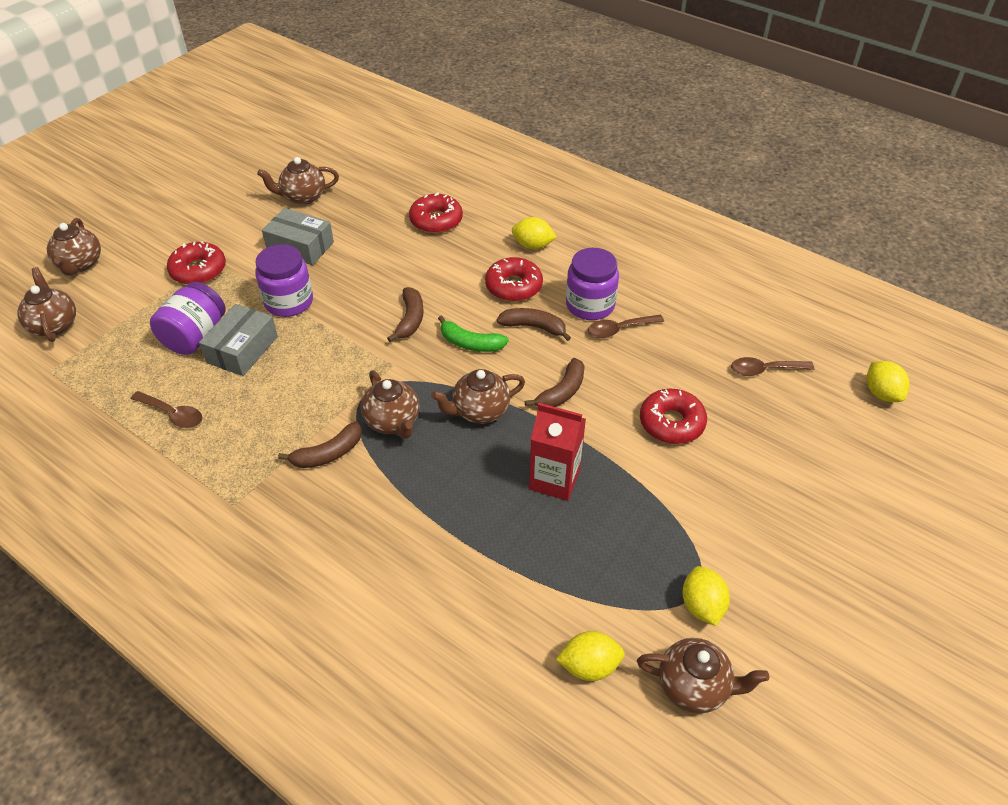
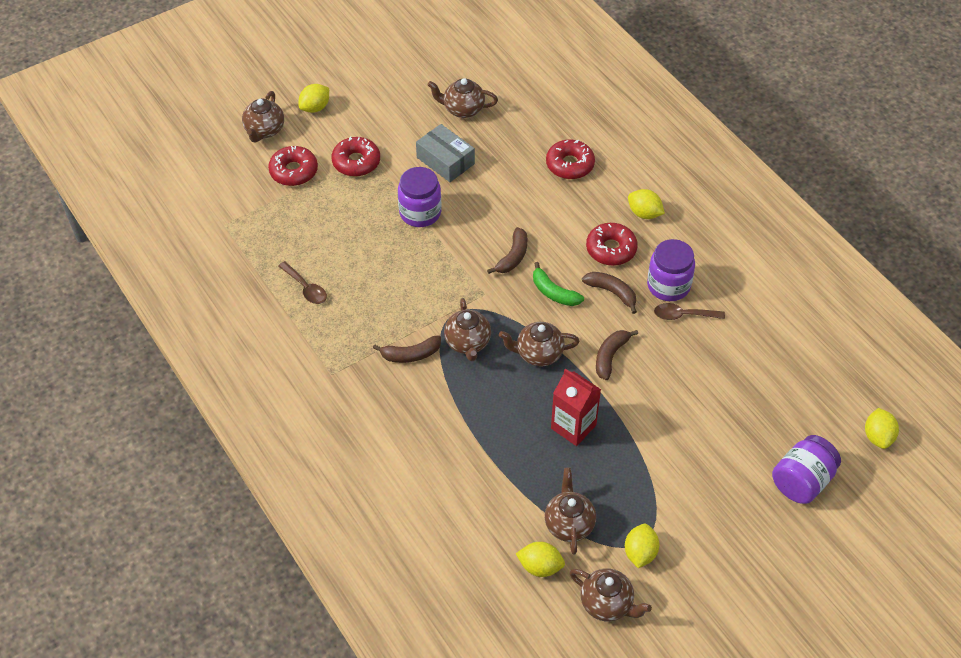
camera: 20 degrees right, 5 degrees up
(54, 325) = (234, 184): brown teapot -> brown teapot (569, 524)
(135, 230) = (315, 108): none -> yellow lemon
(195, 336) = (338, 224): purple jar -> purple jar (802, 481)
(242, 349) = (371, 246): grey box -> none
(562, 392) = (610, 356): brown banana -> brown banana turned 150 degrees clockwise
(671, 423) = (687, 409): red donut -> red donut (294, 171)
(764, 370) = (789, 387): brown spoon -> none

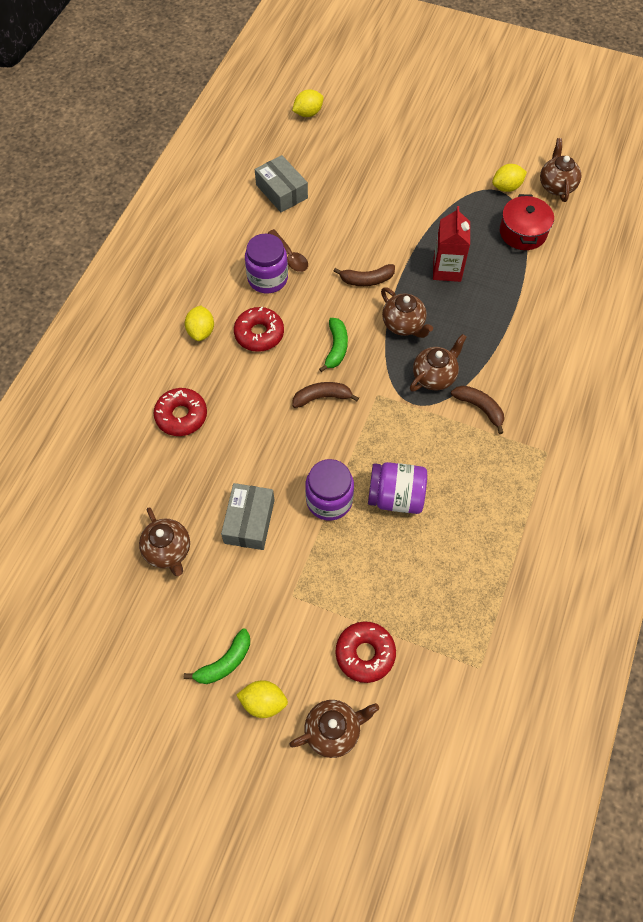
camera: 125 degrees left, 10 degrees up
(306, 288) = (486, 534): brown spoon -> none
(356, 162) = (309, 602): red donut -> none
(358, 102) = (225, 662): none -> green banana
(540, 567) = (567, 231): yellow lemon -> none
(569, 524) = (523, 232): brown teapot -> red pot
(612, 292) = (304, 310): brown banana -> none
(773, 352) = (281, 191): none -> grey box
(802, 481) = (377, 135): purple jar -> purple jar (395, 497)

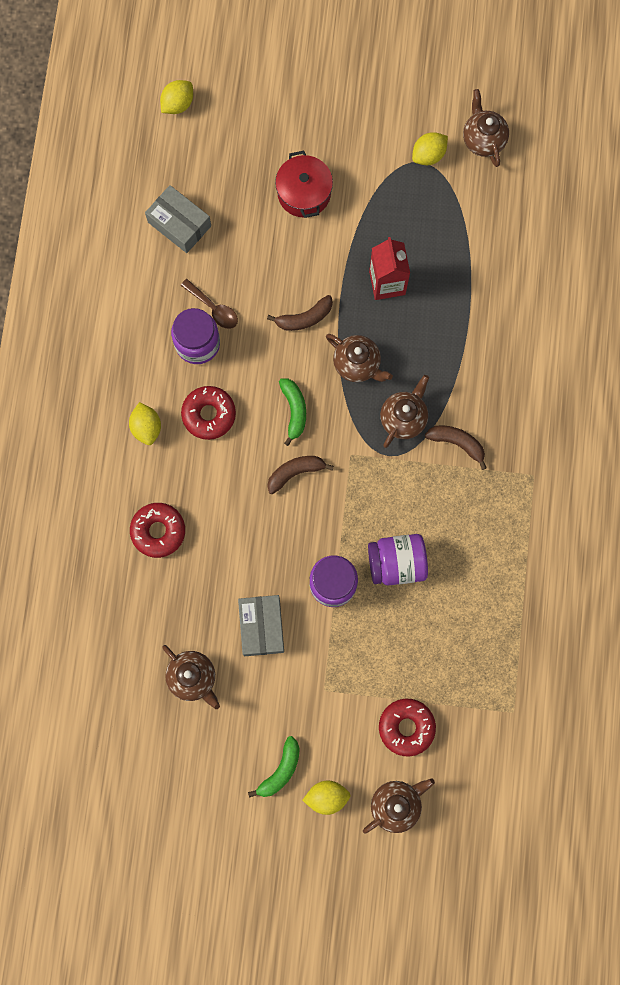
camera: 15 degrees left, 15 degrees up
(523, 232) = (458, 213): red pot -> red pot (304, 193)

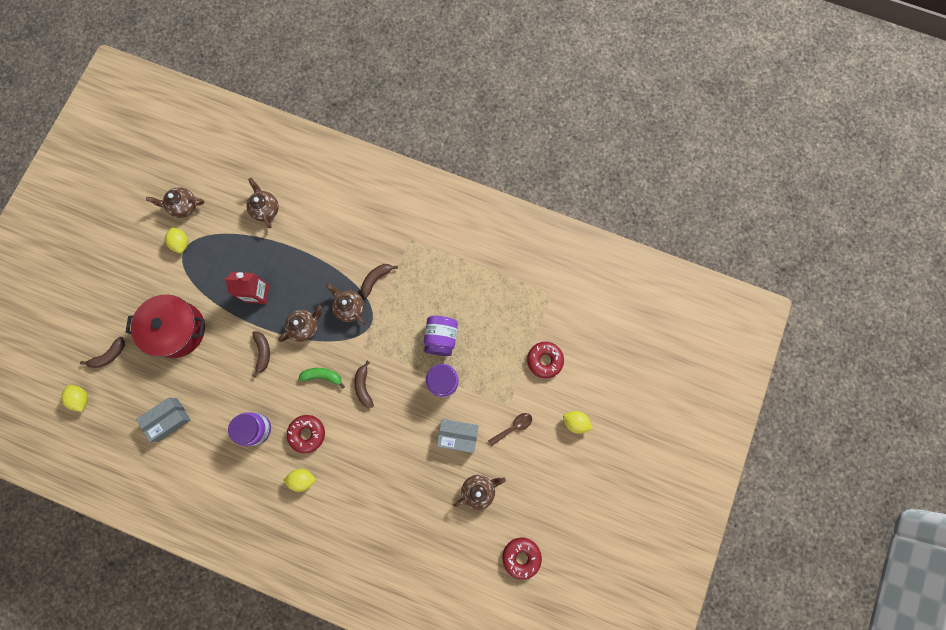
camera: 75 degrees left, 0 degrees up
(158, 531) = (375, 488): red donut -> red donut (521, 556)
(213, 308) = (235, 411): brown spoon -> brown spoon (513, 427)
(244, 118) = (109, 355): none -> brown banana
(280, 770) = (552, 447): green banana -> none
(304, 193) = (177, 330): red pot -> red pot, size x1.55
(326, 796) = (575, 422): yellow lemon -> yellow lemon turned 75 degrees counterclockwise
(396, 805) = (590, 380): brown teapot -> brown teapot (266, 209)

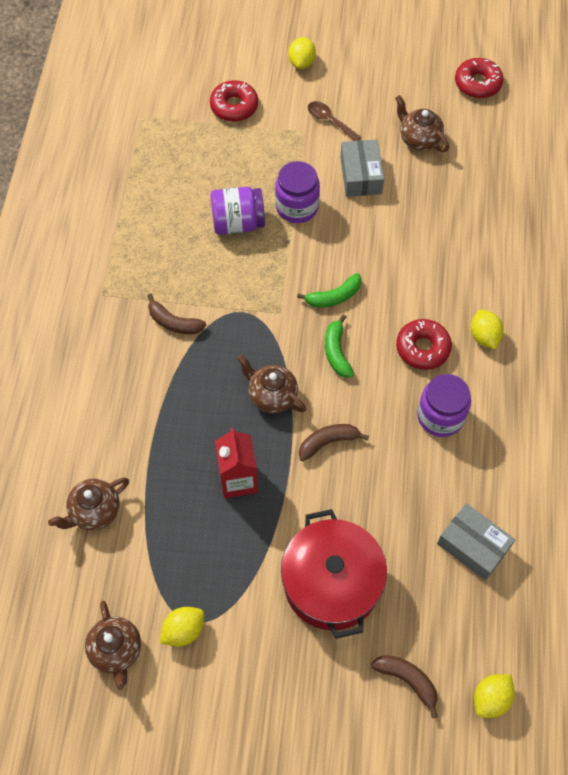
camera: 105 degrees left, 15 degrees down
(350, 307) = (226, 345): brown teapot -> none
(364, 386) = (334, 296): brown banana -> green banana

